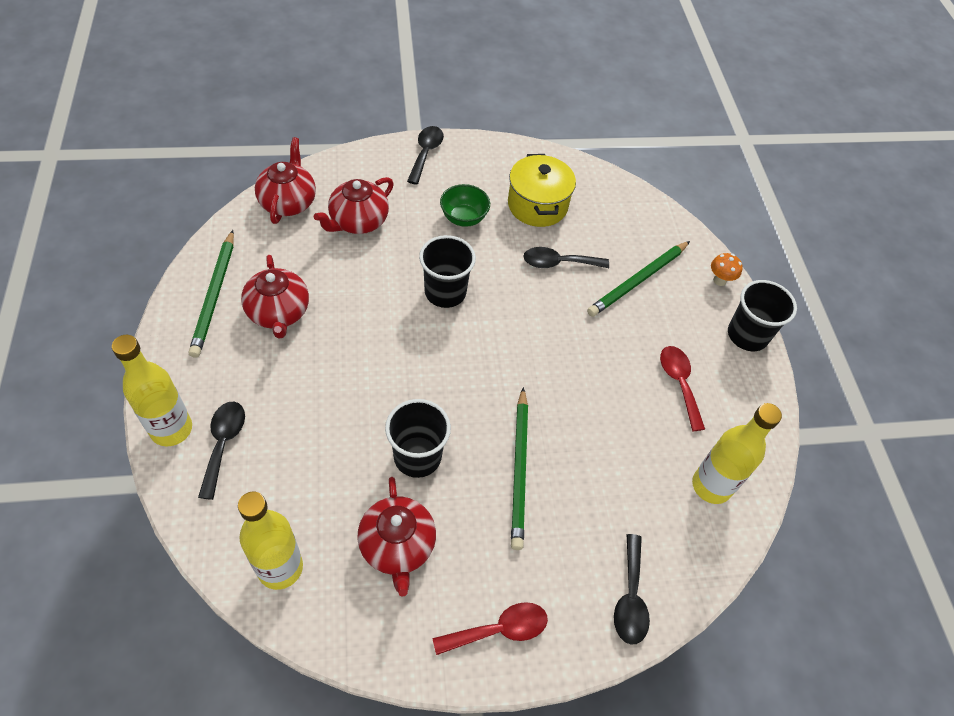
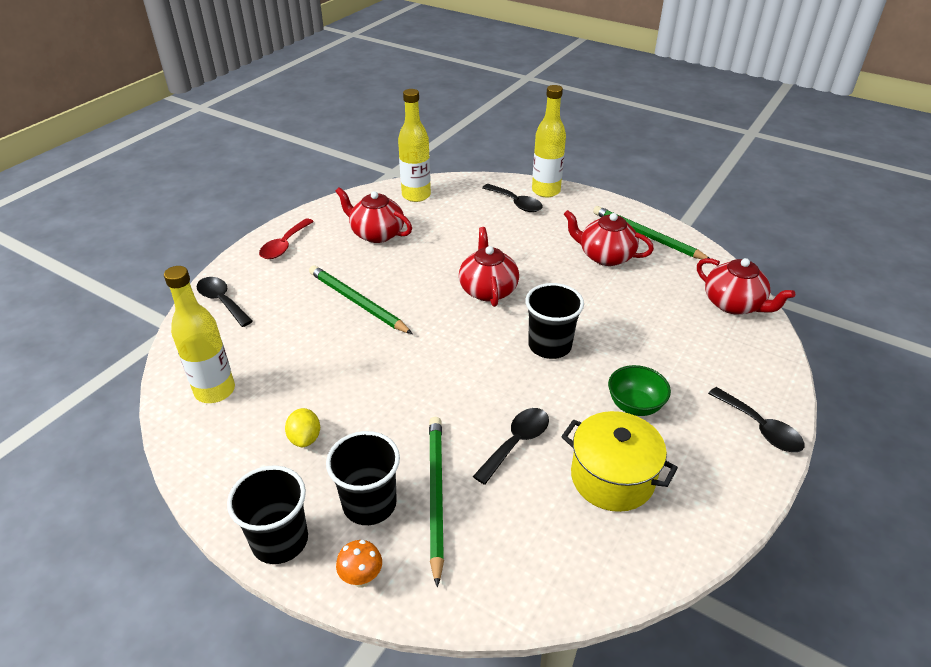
camera: 135 degrees right, 15 degrees down
(358, 221) = (679, 333): red teapot -> red teapot (488, 290)
(417, 456) = (421, 265): black cup -> black cup (369, 504)
(679, 383) = (305, 438): red spoon -> yellow lemon

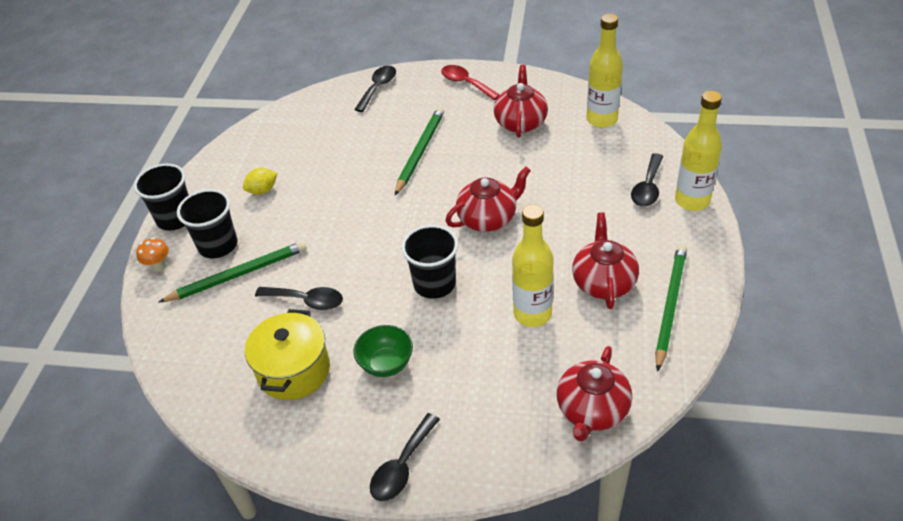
camera: 70 degrees right, 5 degrees up
(215, 391) = (286, 130): yellow bottle -> yellow bottle (532, 314)
(284, 245) = (466, 83): red spoon -> red spoon turned 45 degrees clockwise

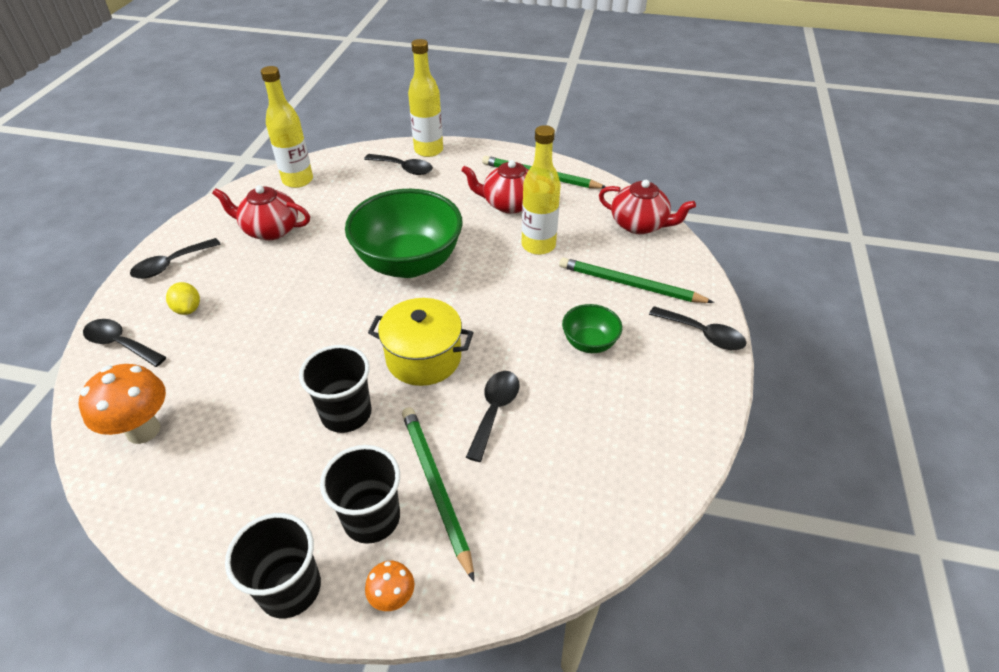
camera: 90 degrees left, 0 degrees up
(262, 190) = (275, 469): yellow lemon -> yellow lemon (188, 309)
(294, 370) = (595, 419): yellow pot -> yellow pot (423, 358)
(300, 123) = (143, 430): none -> orange mushroom
(420, 152) = (277, 308): green pencil -> green pencil (630, 284)
(434, 284) = (490, 305): black cup -> black cup (346, 413)
(466, 83) = (171, 264): red spoon -> black spoon
(488, 218) = (409, 263): red teapot -> green bowl

